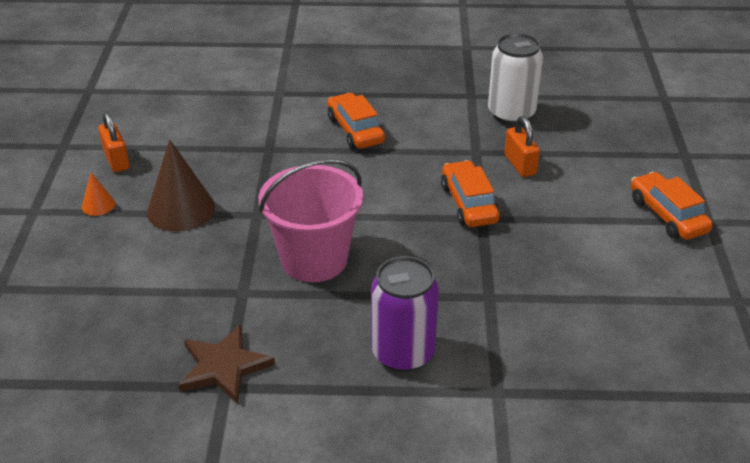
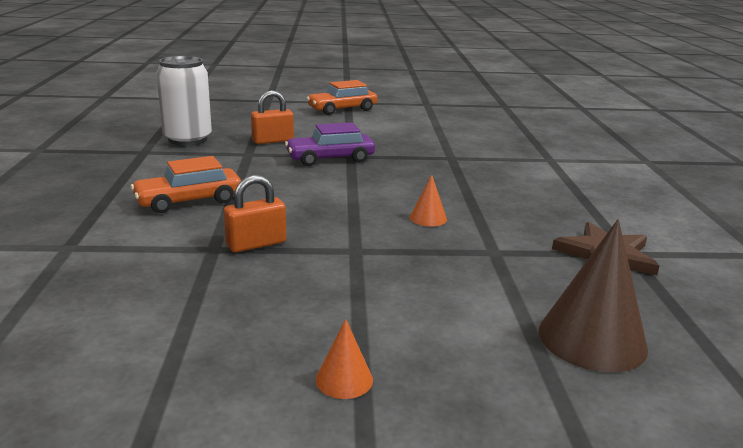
camera: 95 degrees left, 15 degrees down
(116, 160) = (210, 378): orange padlock -> orange padlock (256, 244)
(181, 209) = (350, 301): brown cone -> brown cone (592, 339)
(314, 259) = (428, 218): pink bucket -> orange cone
(403, 353) = (533, 184): purple can -> none
(469, 203) = (330, 159): orange car -> purple car

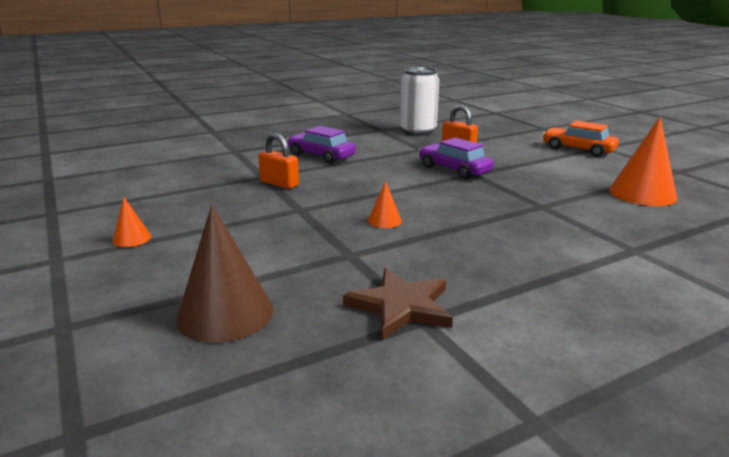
camera: 65 degrees right, 0 degrees up
(189, 201) = (321, 156): orange car -> purple car
(458, 125) = (642, 193): none -> orange cone

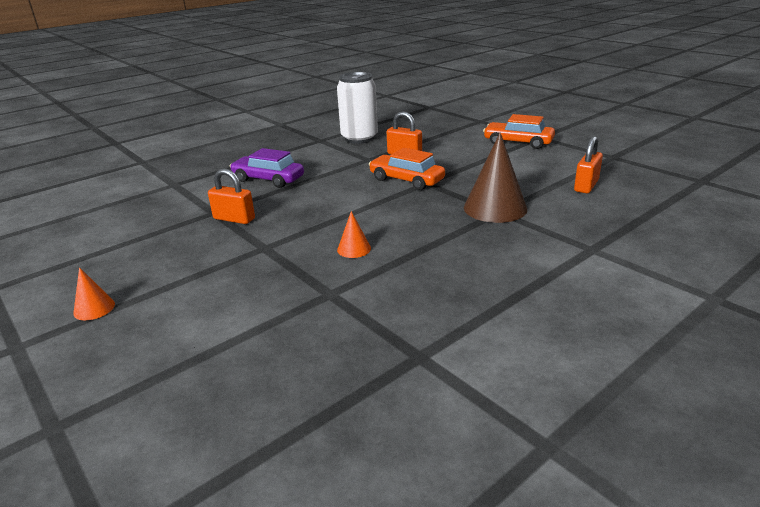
camera: 10 degrees left, 5 degrees up
(225, 314) = (223, 382): brown cone -> brown cone (495, 208)
(401, 306) = (396, 344): brown star -> none
(454, 170) = (406, 180): purple car -> orange car
(642, 193) = (586, 186): orange cone -> orange padlock

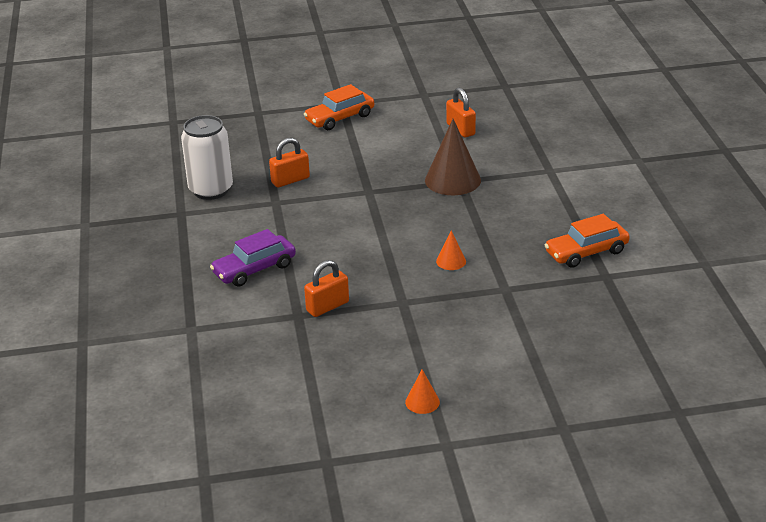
camera: 60 degrees left, 5 degrees up
(406, 180) = (352, 199): orange car -> orange car (586, 252)

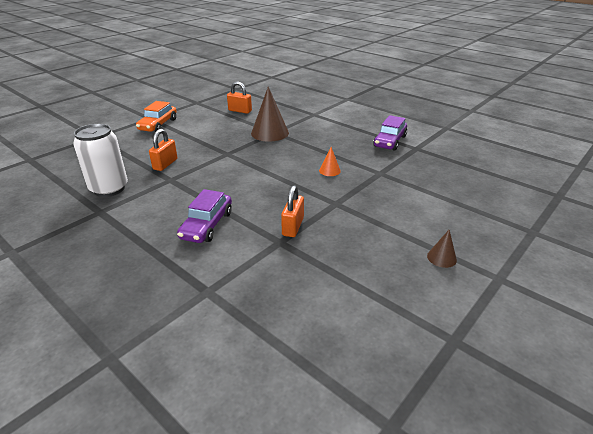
camera: 40 degrees left, 0 degrees up
(422, 402) = (441, 258): orange cone -> brown cone
(586, 252) = (389, 141): orange car -> purple car

